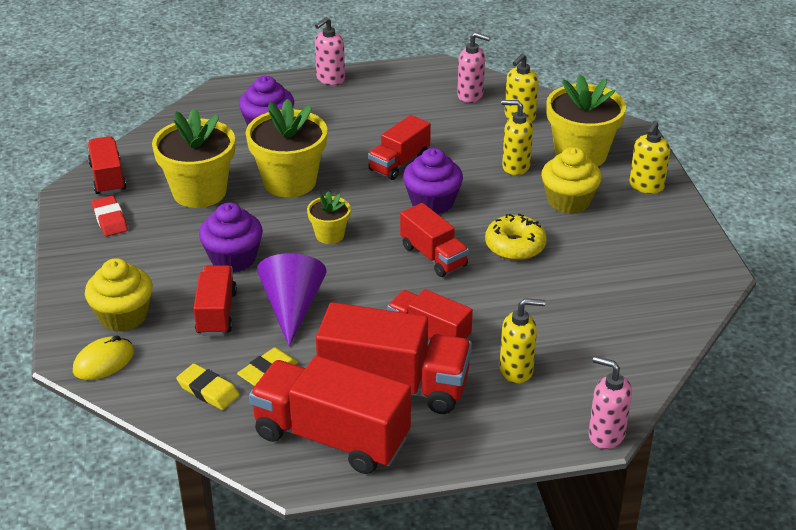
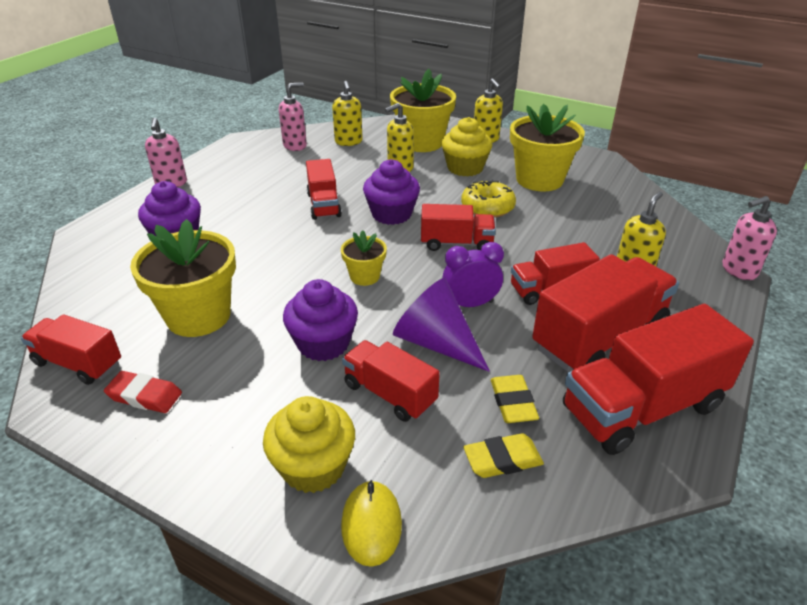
camera: 50 degrees left, 0 degrees up
(289, 182) = (265, 262): yellow flower pot -> yellow flower pot (539, 180)
(358, 302) = (470, 304): none -> purple clock

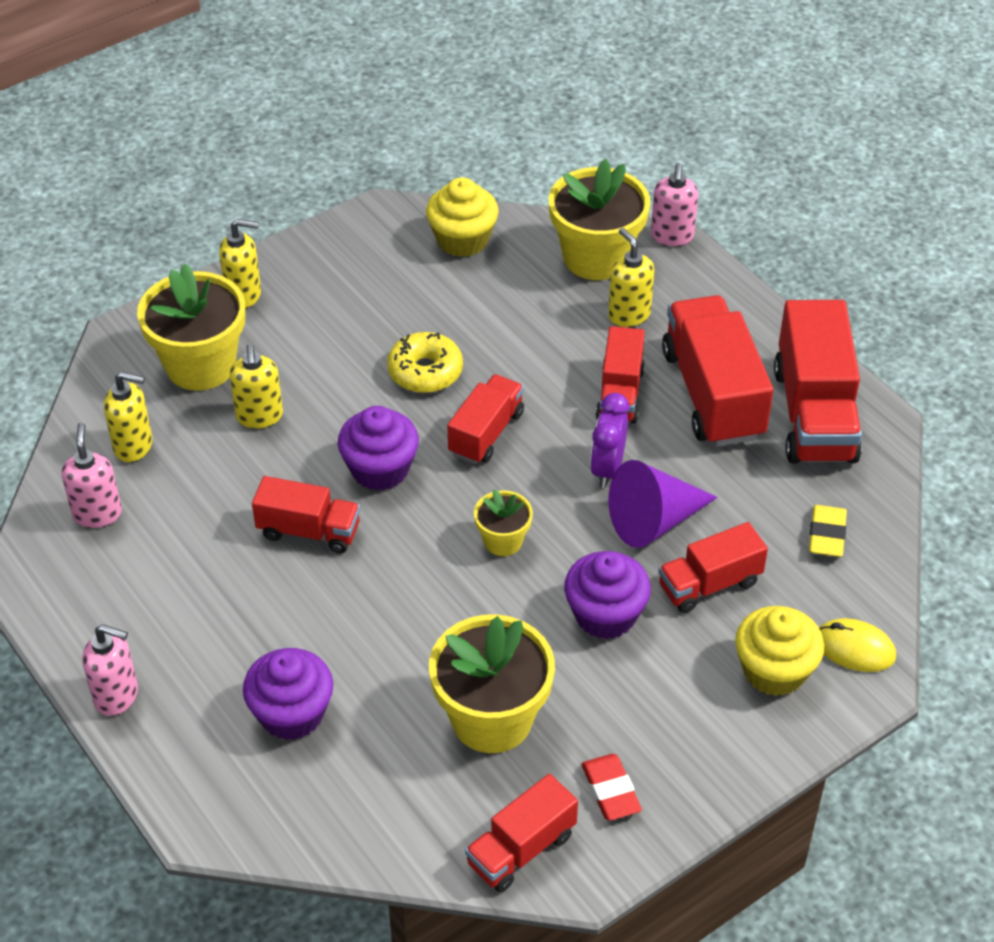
camera: 65 degrees left, 10 degrees up
(144, 396) = (610, 790): red eraser -> red eraser turned 60 degrees counterclockwise
(465, 168) = (310, 350): yellow cupcake -> yellow cupcake (462, 240)
(513, 402) = (765, 498): yellow eraser -> none
(539, 180) = (393, 294): yellow flower pot -> yellow flower pot (596, 257)

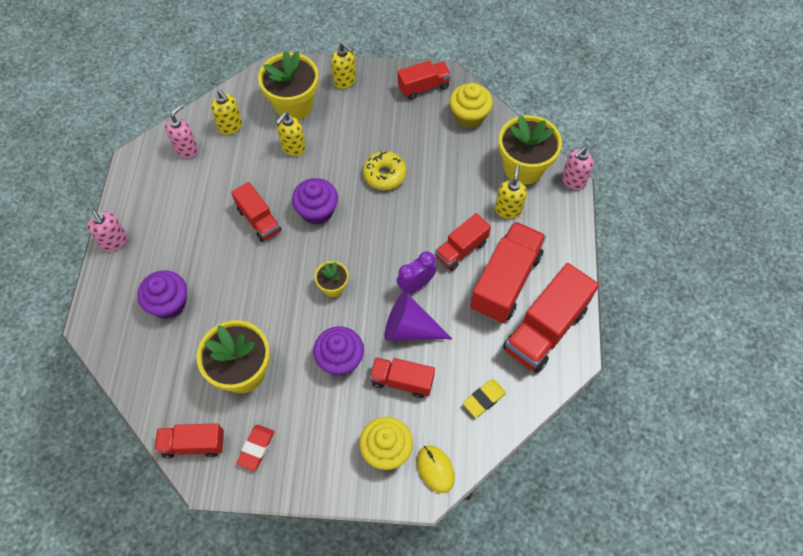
camera: 40 degrees right, 15 degrees up
(486, 433) = (380, 226): red truck -> red truck (423, 87)

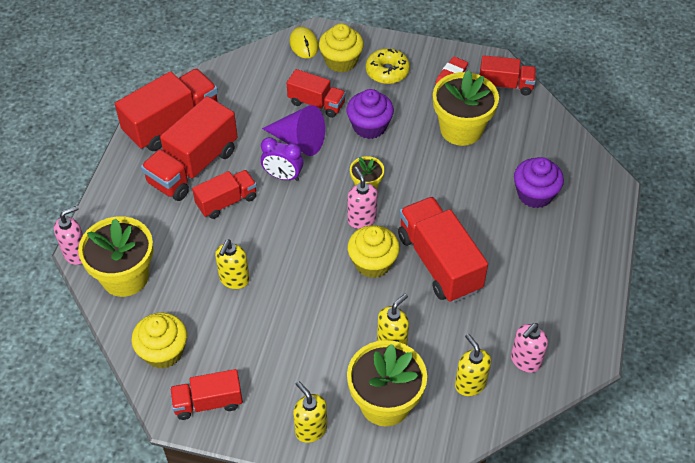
camera: 170 degrees left, 10 degrees down
(115, 242) = (600, 262): pink soap dispenser -> pink soap dispenser (361, 219)
(259, 220) = (439, 262): red truck -> red truck, size x1.70
(317, 211) = (373, 263): purple cupcake -> yellow cupcake
(384, 175) = (288, 292): yellow donut -> yellow donut (387, 71)
(416, 285) = (283, 176): purple clock -> purple clock turned 45 degrees clockwise
(484, 399) = (248, 82): yellow eraser -> none
(508, 210) = (162, 233): yellow soap dispenser -> yellow soap dispenser (234, 279)

